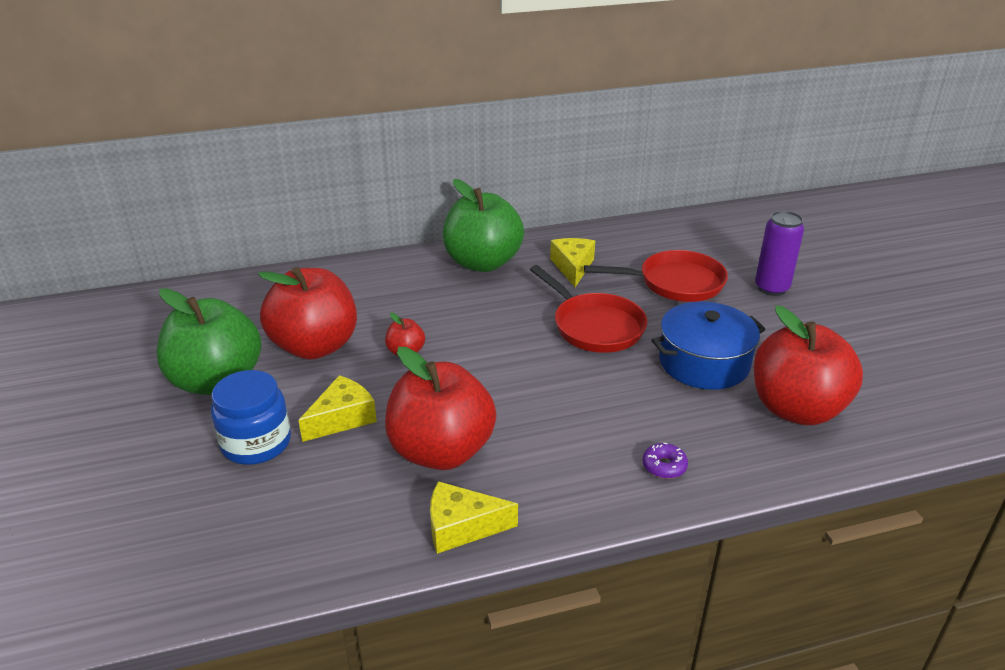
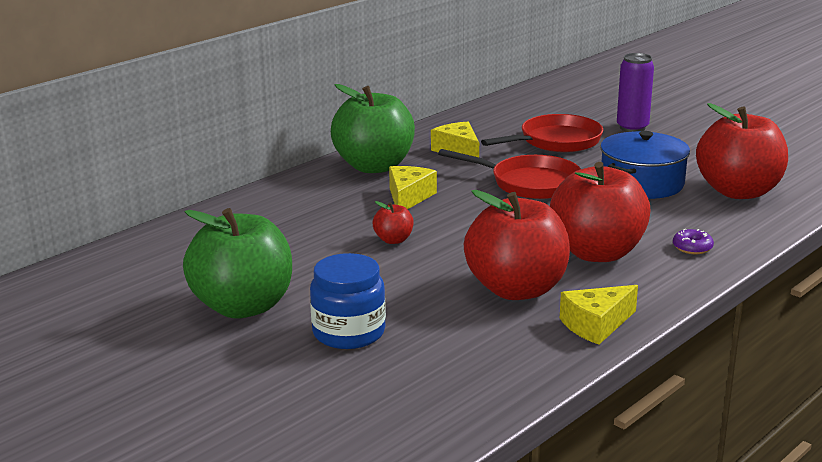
camera: 30 degrees left, 10 degrees down
(315, 346) = (303, 259): red apple -> red apple (597, 253)
(342, 418) = (402, 295): yellow cheese -> yellow cheese (408, 197)

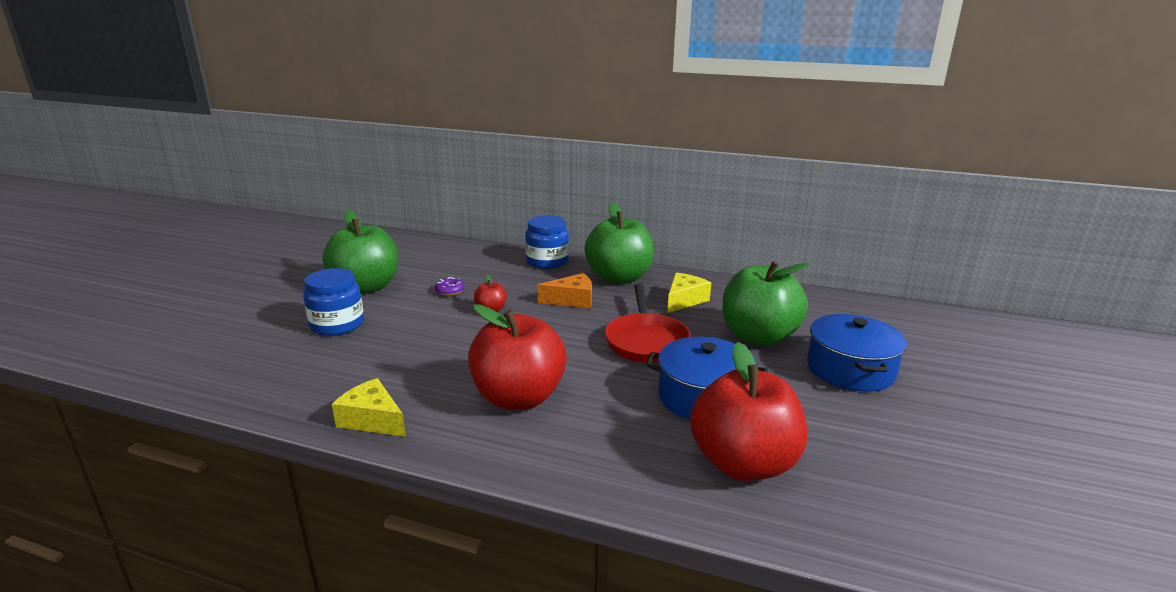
camera: 65 degrees right, 0 degrees up
(285, 192) = (547, 261): none -> blue jar
(408, 197) = (572, 300): yellow cheese -> orange cheese
(516, 289) = (427, 372): red apple -> none
(556, 141) = (758, 336): red pan -> green apple
(632, 128) = (850, 369): purple can -> blue pot
(692, 248) = (563, 450): purple donut -> purple donut (450, 291)

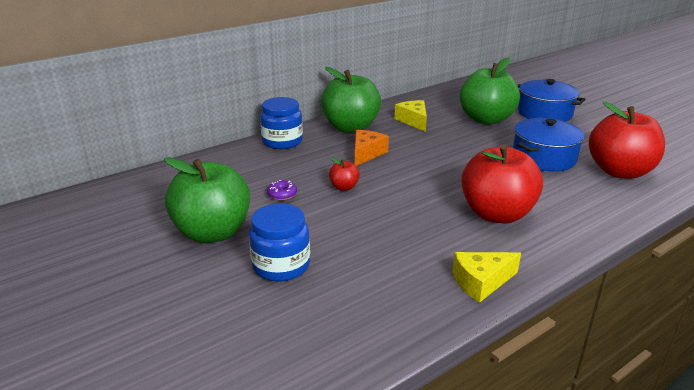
camera: 55 degrees left, 5 degrees up
(646, 341) = (458, 150): red pan -> none

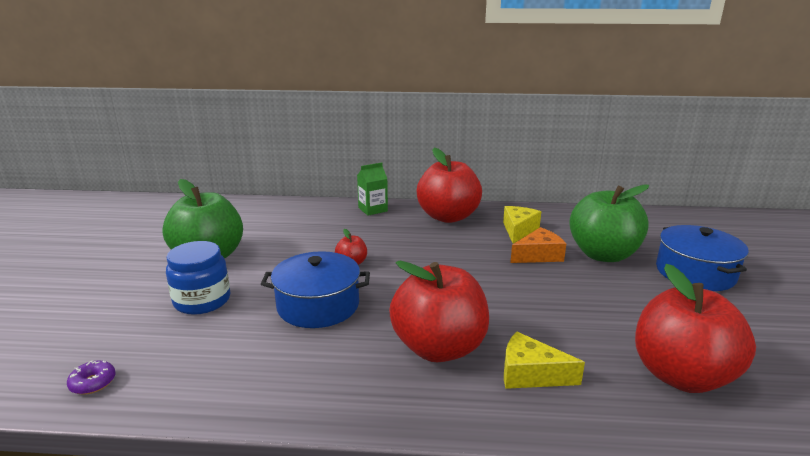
camera: 40 degrees right, 5 degrees down
(282, 141) = (373, 209): blue jar -> green carton
(282, 194) = (298, 249): purple donut -> purple donut (93, 383)
(350, 127) = (448, 217): green apple -> red apple
(366, 153) = (421, 243): orange cheese -> orange cheese (538, 255)
(481, 282) = (307, 399): yellow cheese -> yellow cheese (530, 374)
(543, 158) = (601, 318): blue pot -> blue pot (318, 305)

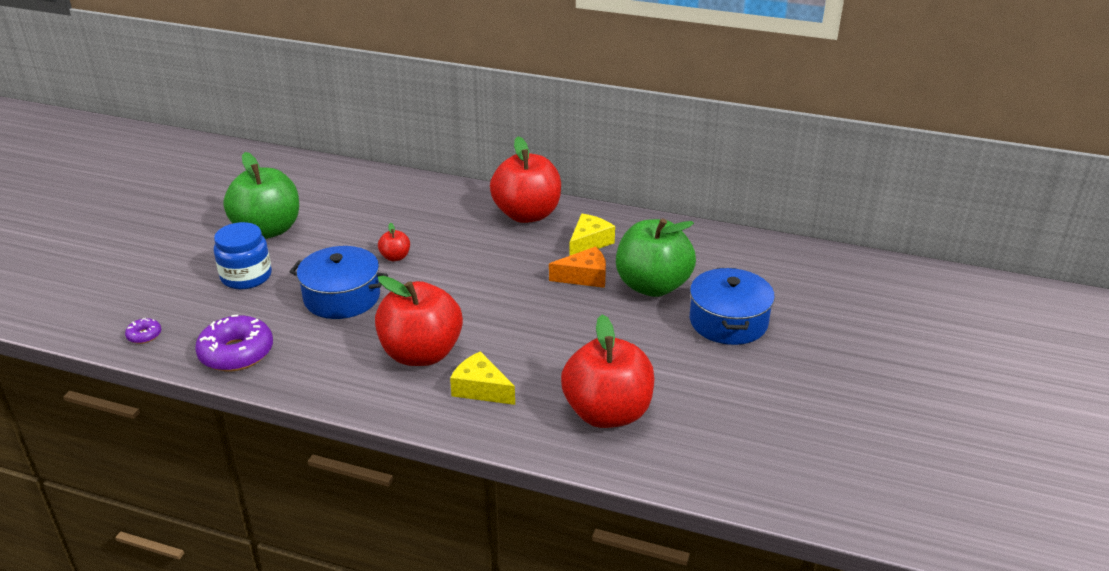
camera: 15 degrees right, 10 degrees up
(222, 384) = (236, 353): none -> purple donut
(373, 209) = (453, 193): green carton -> none

